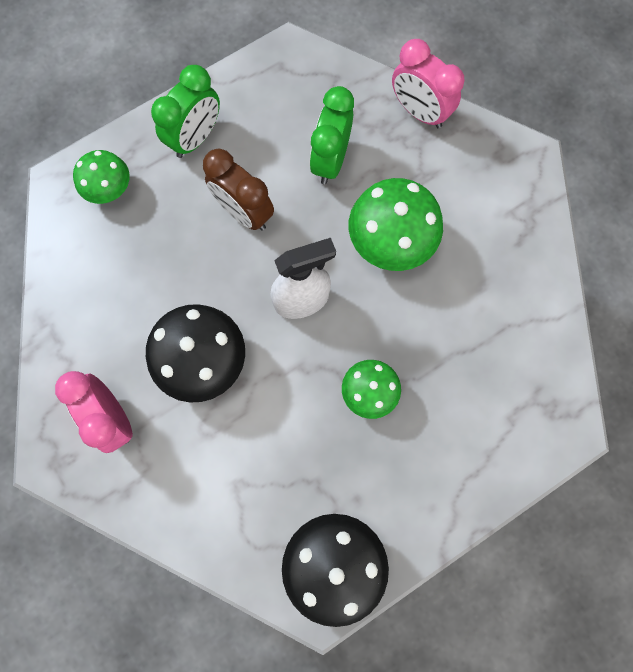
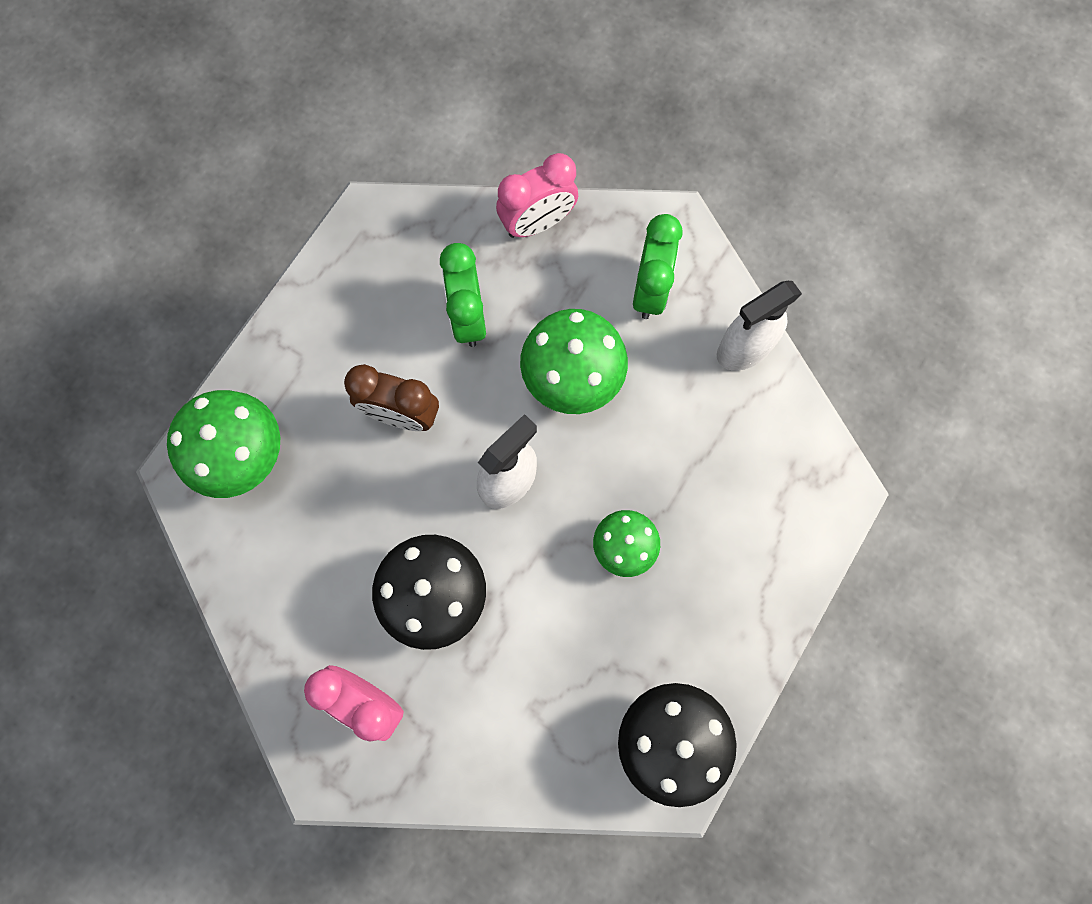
camera: 25 degrees left, 0 degrees up
(109, 189) = (241, 454): green mushroom -> green mushroom, size x1.64
(195, 138) = (310, 356): green clock -> green clock (650, 290)
(419, 112) = (537, 223): pink clock -> pink clock turned 45 degrees counterclockwise
(540, 280) = (743, 349): none -> white spray bottle

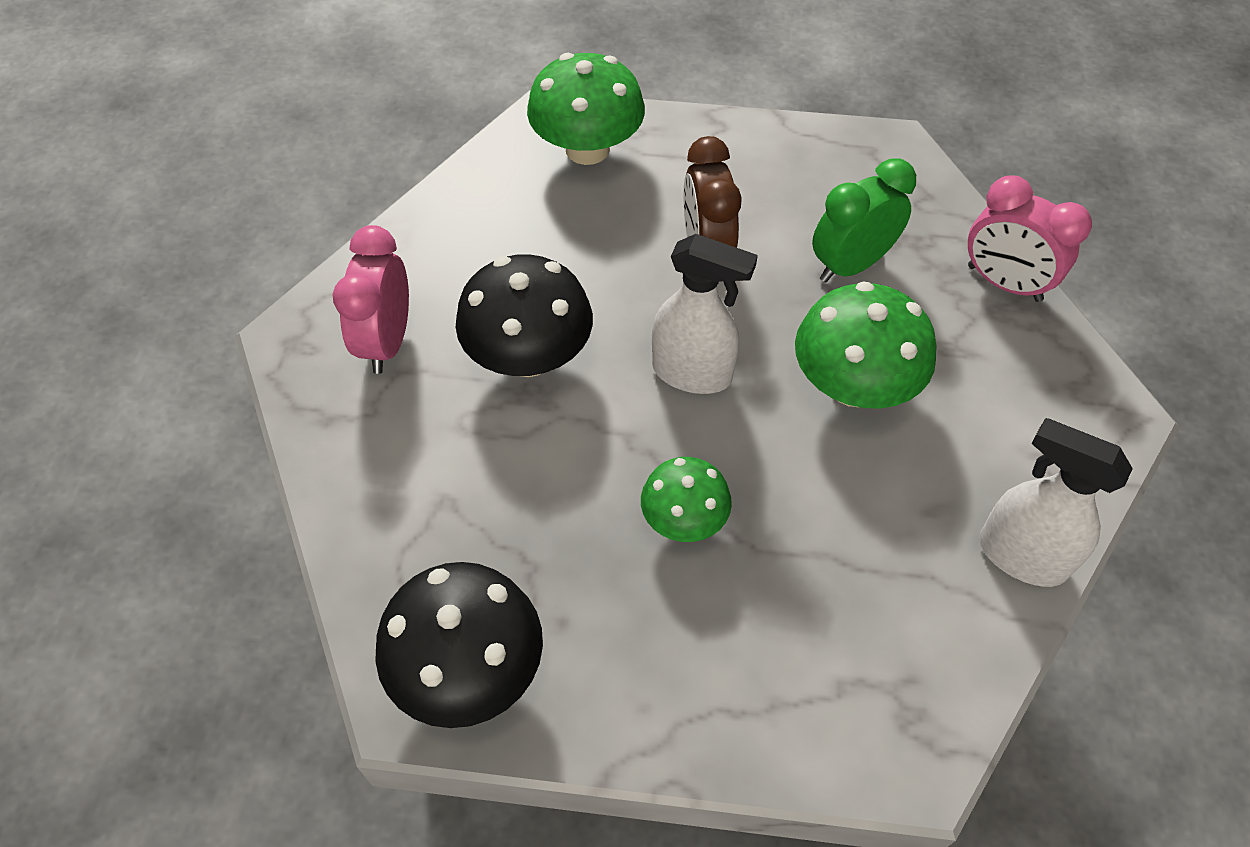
camera: 65 degrees right, 20 degrees down
(650, 290) = (1014, 422): green clock -> none

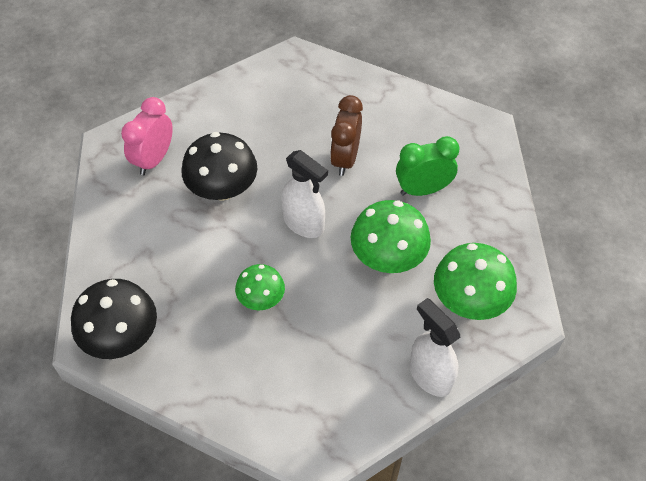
camera: 20 degrees right, 0 degrees up
(587, 149) = (309, 80): green mushroom -> green mushroom (469, 300)
(1004, 283) = (506, 226): pink clock -> none

